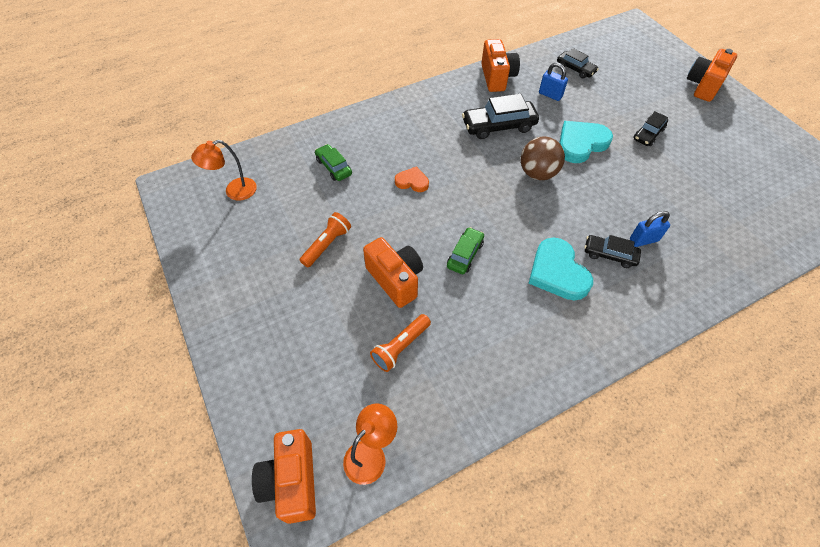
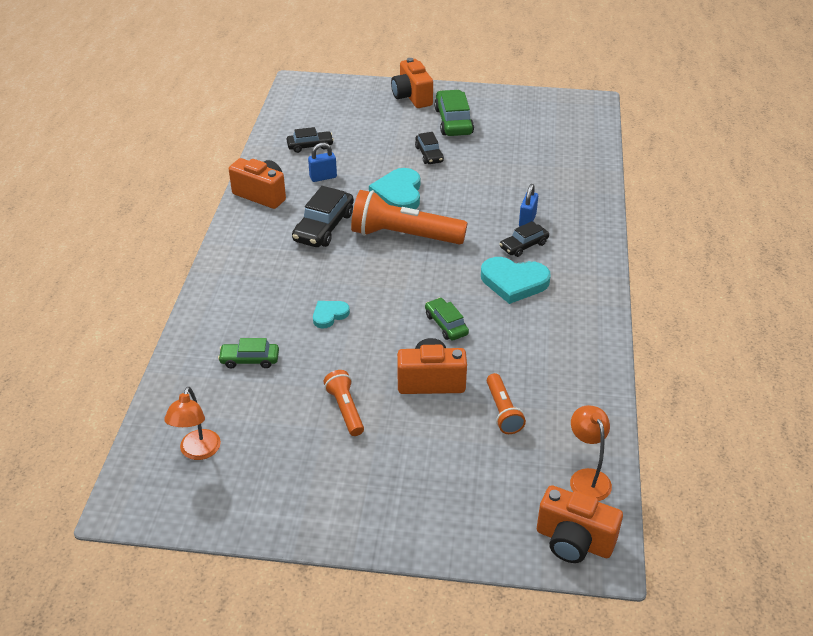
camera: 55 degrees left, 15 degrees down
(412, 181) = (329, 315): orange heart -> turquoise heart
(537, 173) = (404, 235): brown ball -> orange flashlight
(707, 125) = (453, 121): none -> green car

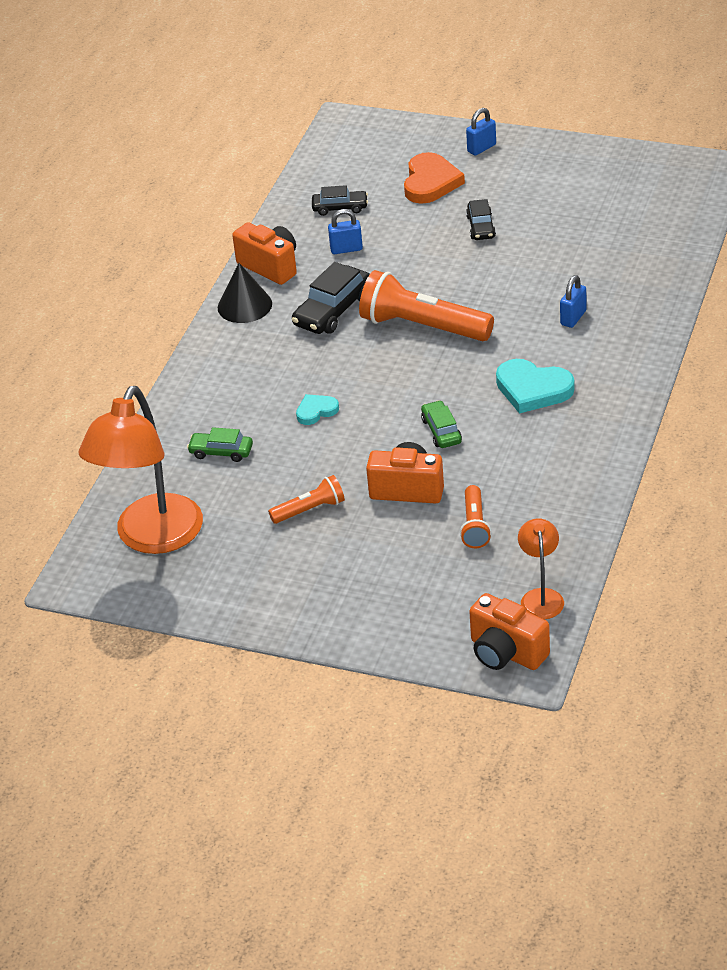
camera: 15 degrees right, 0 degrees up
(198, 452) = (152, 538): orange lamp -> orange lamp, size x2.10
(246, 228) = (244, 305): none -> black cone
(345, 409) = (310, 510): orange flashlight -> orange flashlight turned 75 degrees clockwise
(378, 123) = (430, 182): none -> orange heart
(398, 194) = (430, 275): turquoise heart -> none
(412, 97) = (481, 148): orange camera -> blue padlock
(453, 121) = (524, 184): green car -> none
(523, 245) = (558, 347): black car -> none

